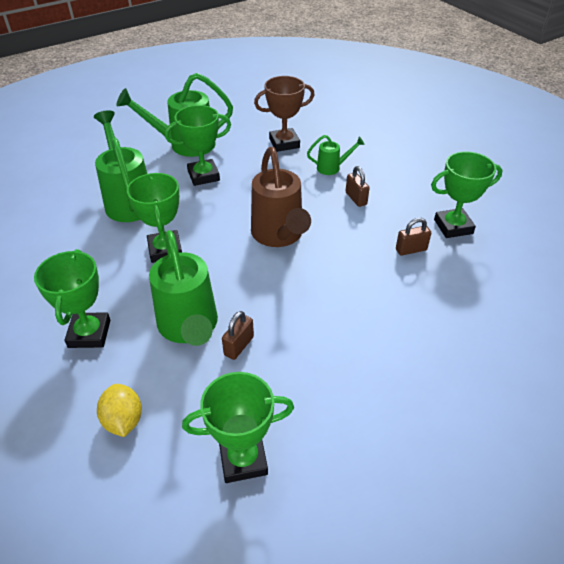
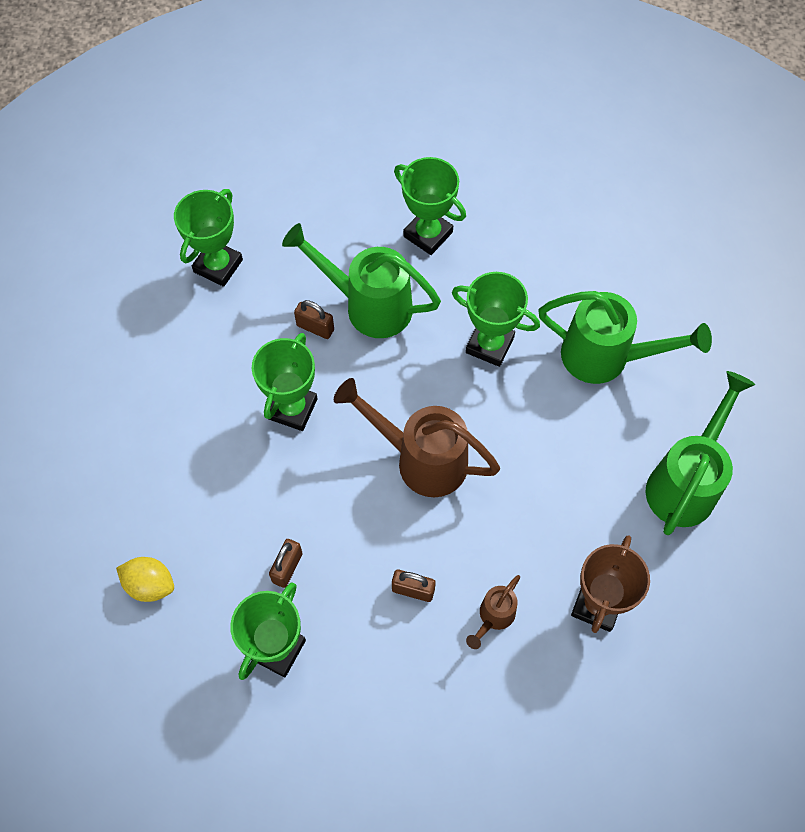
camera: 130 degrees right, 20 degrees up
(123, 420) = (319, 216): yellow lemon -> yellow lemon (150, 584)
(203, 176) = (595, 459): green trophy -> green trophy (292, 409)
(239, 346) = (315, 328): brown padlock -> brown padlock turned 45 degrees counterclockwise
(332, 168) = (493, 617): green watering can -> brown watering can

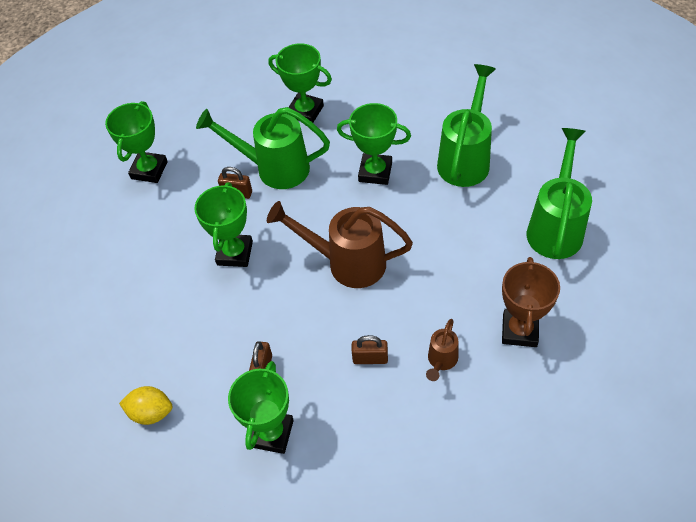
camera: 10 degrees left, 10 degrees down
(606, 357) = (465, 159): green watering can -> green watering can turned 75 degrees counterclockwise

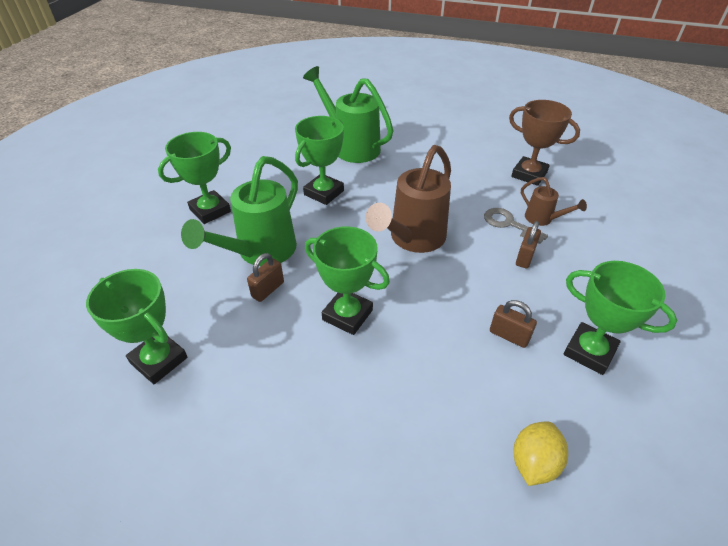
camera: 70 degrees left, 10 degrees down
(415, 333) = (509, 224): none -> grey key
(555, 227) = (446, 132): green watering can -> none

